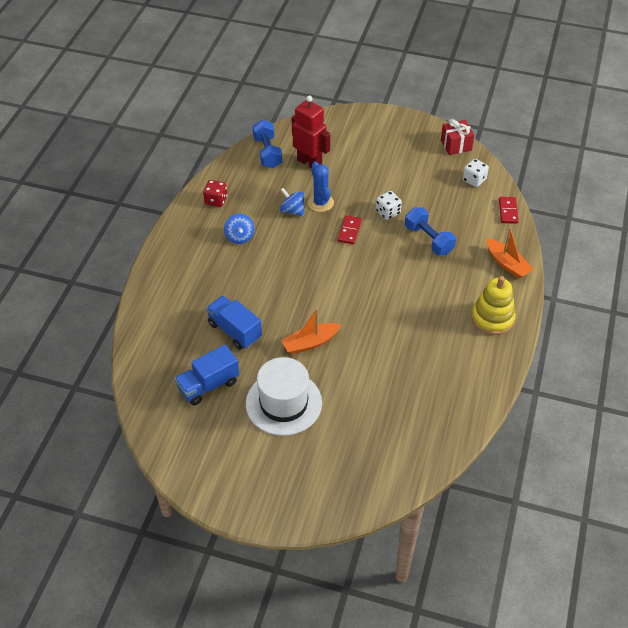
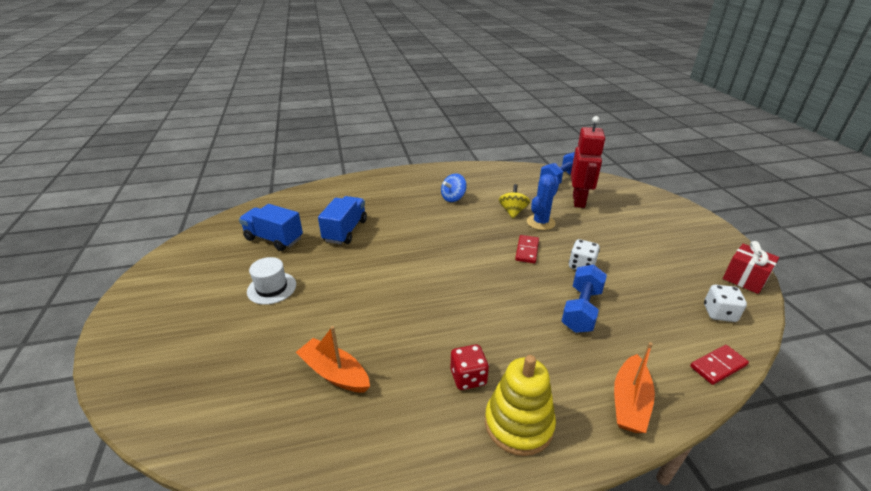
camera: 60 degrees right, 15 degrees down
(216, 200) = (479, 176): red dice -> red dice (468, 377)
(283, 403) = (272, 288): white hat -> white hat, size x0.57
(292, 210) = (513, 212): blue spinning top -> yellow spinning top
(310, 343) = (360, 277): orange boat -> orange boat (334, 373)
(349, 231) = (527, 250): red domino -> red domino turned 60 degrees counterclockwise

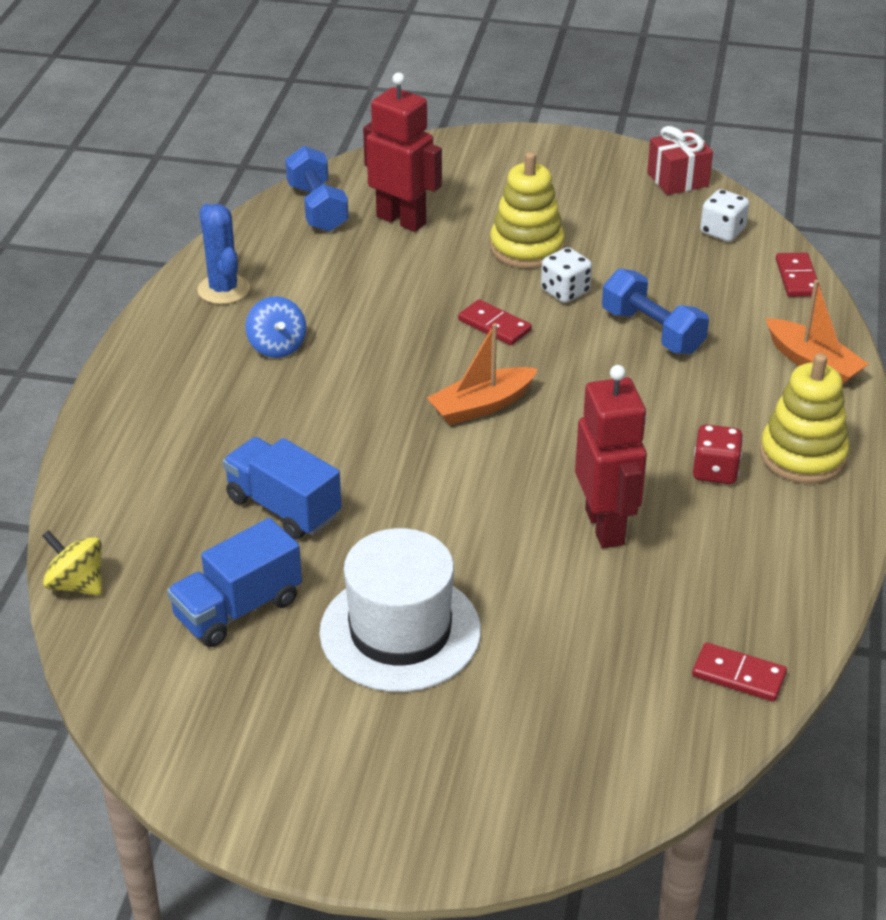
camera: 65 degrees left, 5 degrees up
(268, 447) = (738, 675): none -> red domino
(272, 288) = (400, 631): white hat -> white hat, size x1.76
(334, 373) = (643, 591): orange boat -> orange boat (481, 406)
(385, 339) = (605, 527): none -> red robot
(513, 212) = (377, 298): yellow spinning top -> yellow spinning top (77, 584)
(540, 222) = (431, 282): blue cactus -> blue cactus (223, 289)
(603, 242) = (526, 248): none -> yellow stacking toy

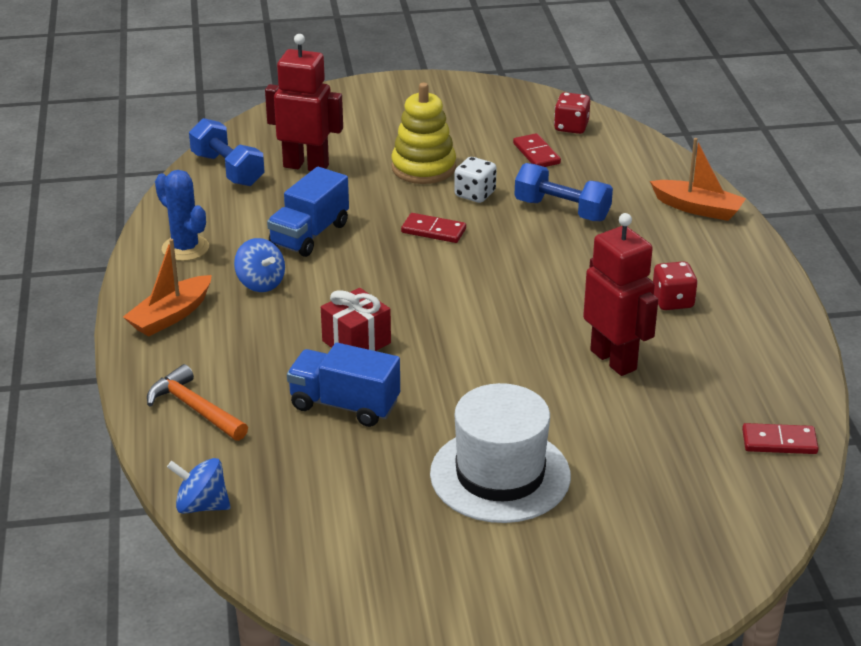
camera: 20 degrees left, 5 degrees down
(77, 584) = (201, 505): yellow spinning top -> blue spinning top
(131, 474) = (195, 408): none -> orange hammer
(238, 609) = (355, 491): blue truck -> blue truck (309, 235)
(481, 406) = (460, 293): orange boat -> orange boat (170, 316)
(677, 179) = (513, 95): red gift -> red gift (356, 342)
(722, 231) = (571, 127): white dice -> red dice
(797, 278) = (649, 150): red domino -> red domino (536, 153)
(802, 455) = (730, 276): yellow stacking toy -> none

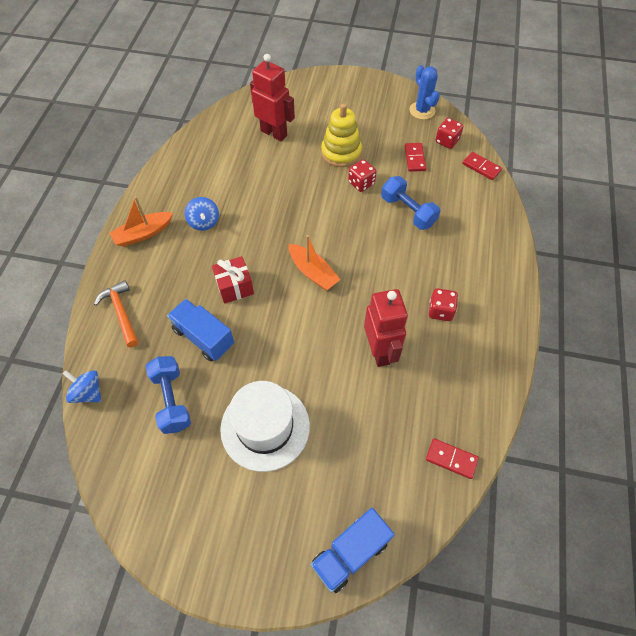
camera: 20 degrees right, 25 degrees up
(185, 248) = (176, 182): blue cactus -> blue cactus (422, 110)
(227, 170) = (229, 124): blue dumbbell -> blue dumbbell (171, 400)
(309, 235) = (249, 190): blue truck -> blue truck (350, 553)
(433, 231) = (322, 207): red domino -> red domino (481, 167)
(475, 194) = (361, 183): white dice -> red dice
(698, 208) = (494, 234): orange boat -> orange boat (313, 272)

